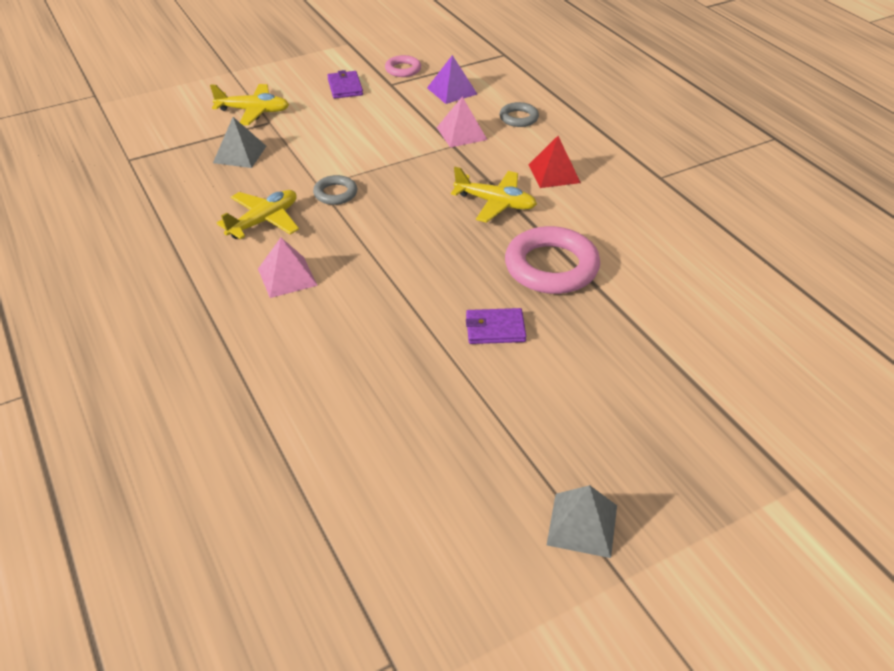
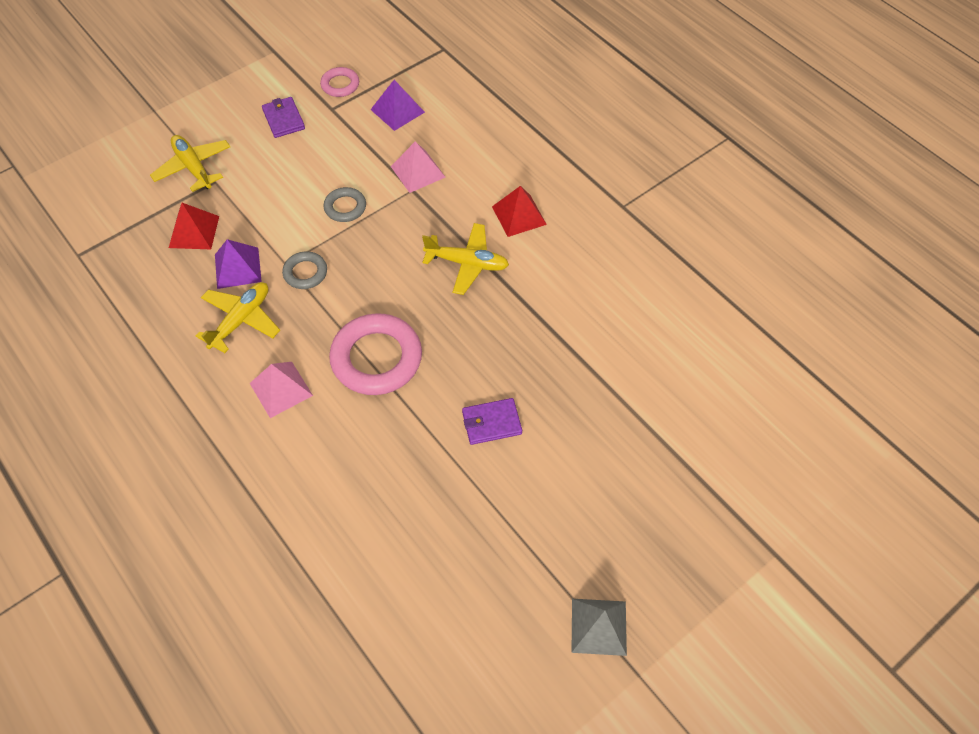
camera: 10 degrees left, 15 degrees up
(240, 154) = (194, 232): grey pyramid -> red pyramid
(253, 111) = (193, 167): yellow plane -> yellow plane turned 120 degrees counterclockwise
(272, 183) = (238, 267): none -> purple pyramid
(518, 118) = (472, 142): grey ring -> grey ring (345, 207)
(551, 267) = (533, 338): pink ring -> pink ring (376, 358)

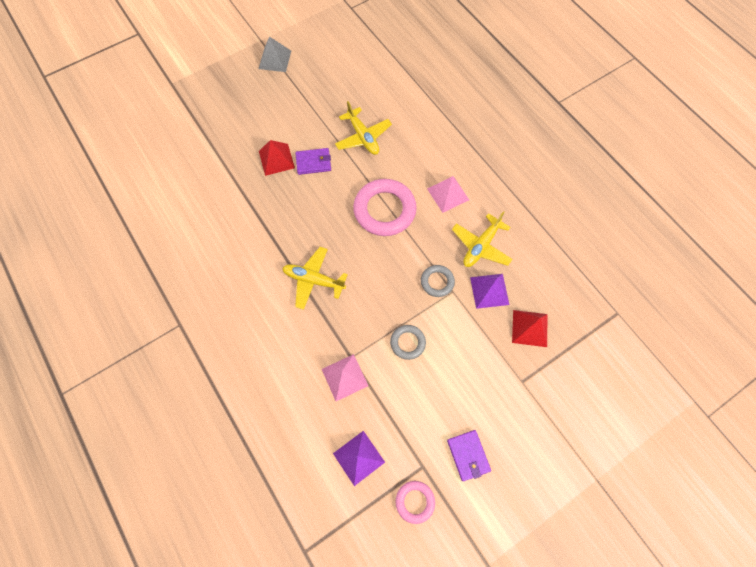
camera: 175 degrees left, 10 degrees up
(193, 167) = (543, 399): yellow plane -> yellow plane (363, 137)
(519, 215) = (266, 322): red pyramid -> red pyramid (276, 159)

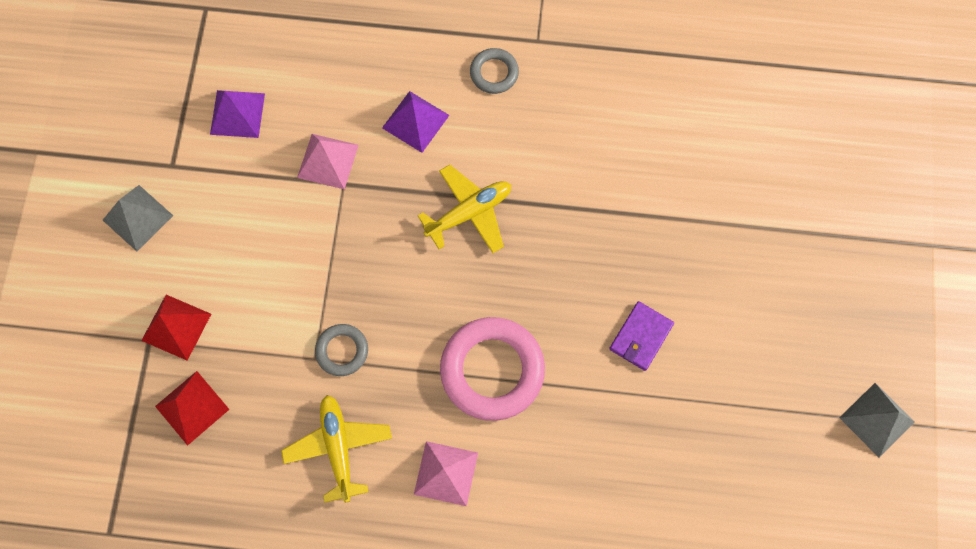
camera: 130 degrees right, 5 degrees up
(276, 159) = (684, 293): red pyramid -> red pyramid (176, 327)
(363, 137) = (631, 435): yellow plane -> none
(407, 343) = (303, 255): grey ring -> grey ring (494, 73)
(415, 501) = (149, 133): pink ring -> none
(468, 455) = (138, 217): purple wallet -> grey pyramid
(489, 291) = (276, 403): purple pyramid -> purple pyramid (415, 121)

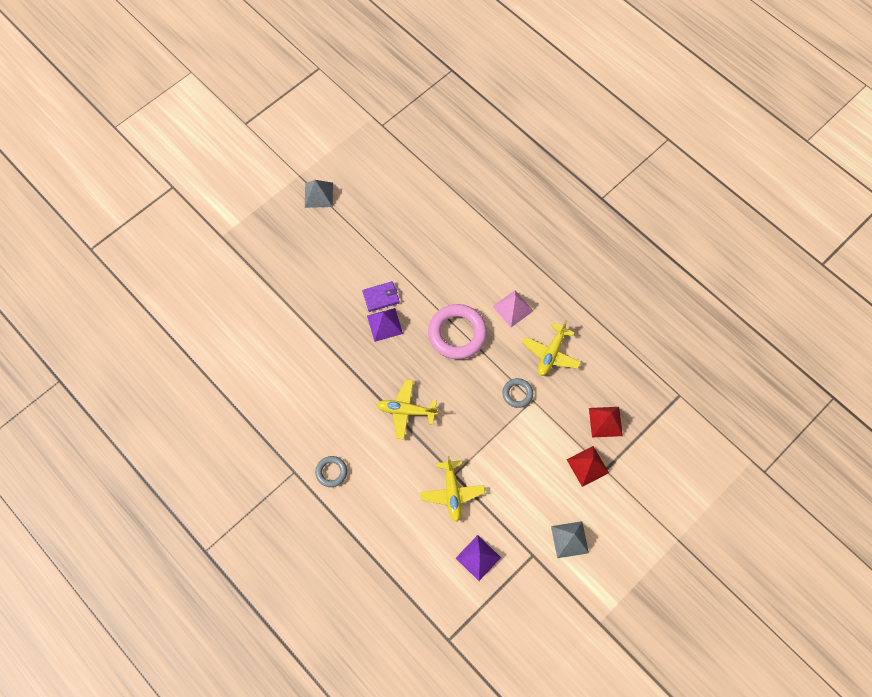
camera: 140 degrees left, 5 degrees down
(328, 161) = (452, 492): pink pyramid -> yellow plane
(415, 121) = (392, 478): purple pyramid -> purple pyramid (384, 324)

